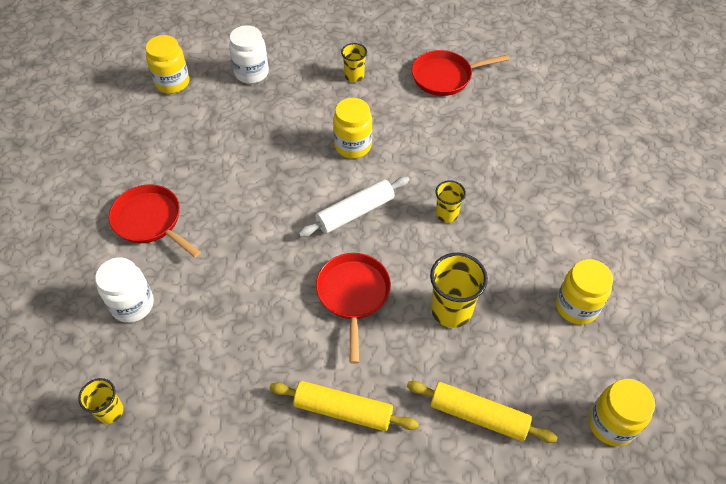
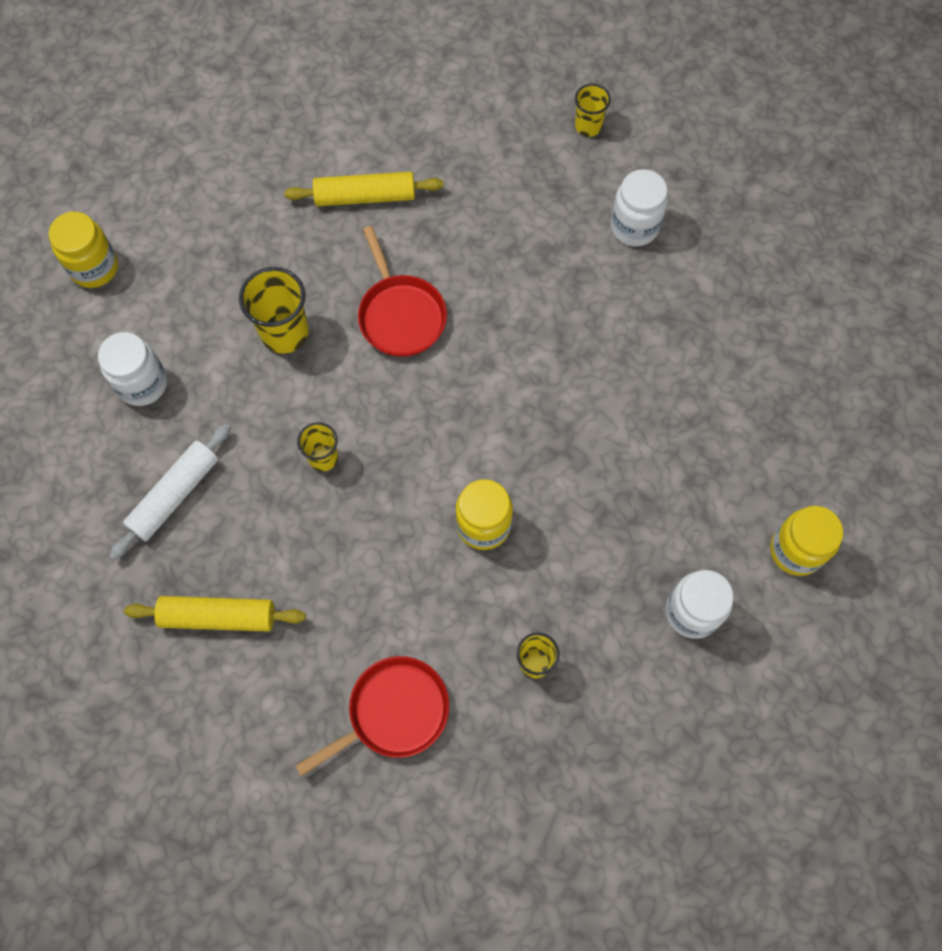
camera: 160 degrees right, 15 degrees up
(150, 221) = (680, 326): red pan -> none
(355, 212) = (439, 421): white rolling pin -> white rolling pin (174, 495)
(478, 415) = (229, 233): yellow rolling pin -> yellow rolling pin (218, 617)
(576, 306) = (142, 383): yellow jar -> white jar

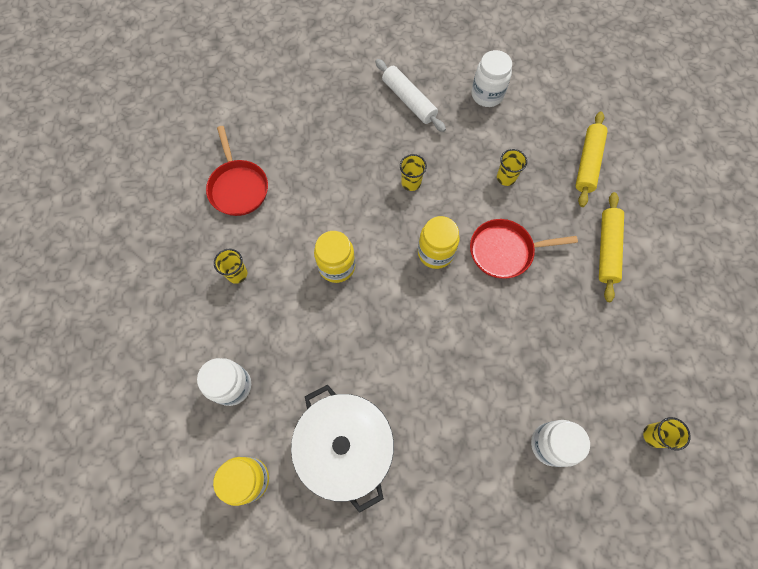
camera: 105 degrees right, 0 degrees up
(94, 267) = (575, 81): yellow jar -> yellow jar (435, 252)
(218, 617) = (327, 110): yellow rolling pin -> yellow rolling pin (587, 163)
(284, 333) = (506, 177): yellow cup -> yellow cup, size x0.60
(717, 448) = (345, 447): none -> white pot

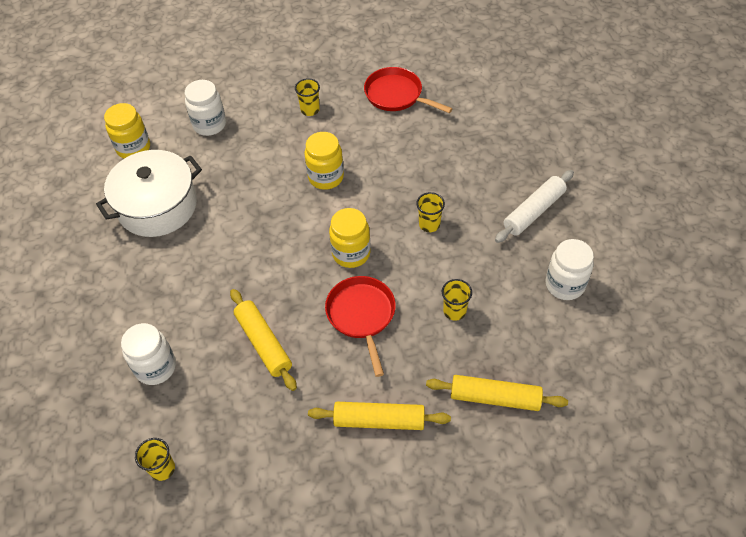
camera: 85 degrees right, 15 degrees down
(238, 187) = (396, 95): red pan -> red pan turned 60 degrees clockwise
(529, 339) = (263, 343): none -> yellow rolling pin

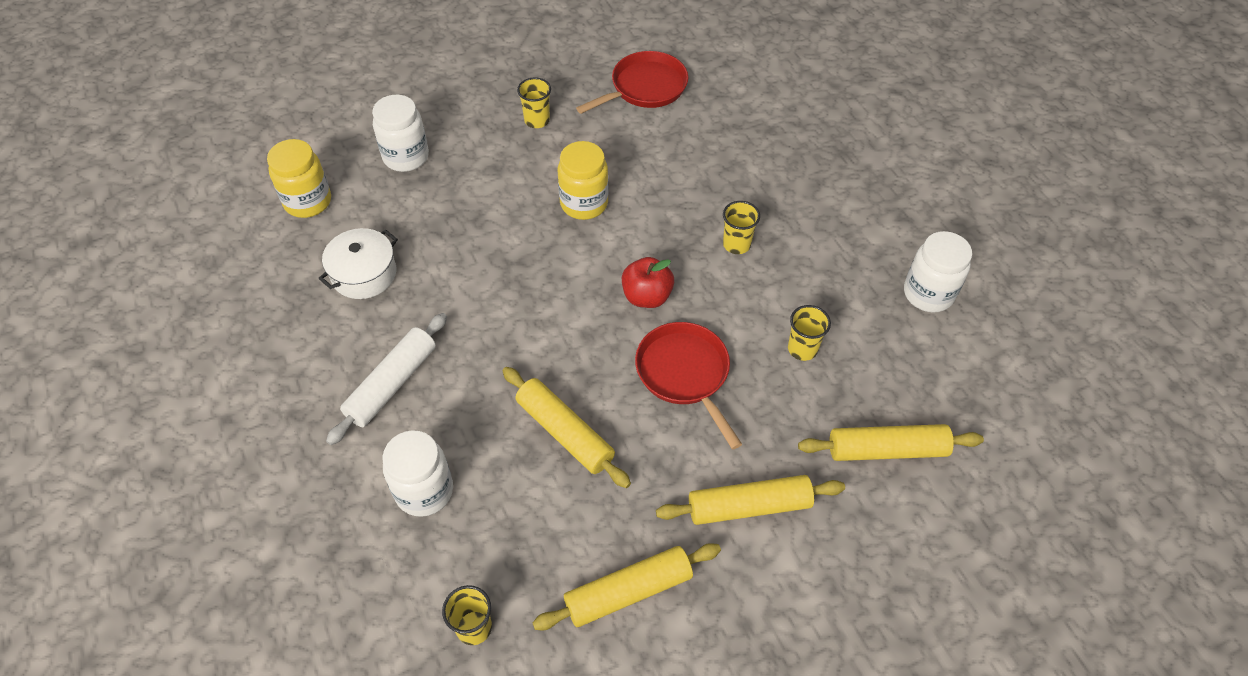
camera: 15 degrees left, 0 degrees up
(157, 206) = (364, 274): white pot -> white pot, size x0.59
(275, 464) = (628, 591): none -> yellow rolling pin
(351, 253) = (647, 296): yellow jar -> red apple
(396, 95) = (645, 88): red pan -> red pan turned 120 degrees clockwise
(534, 211) = (862, 209): white rolling pin -> white rolling pin (392, 384)

